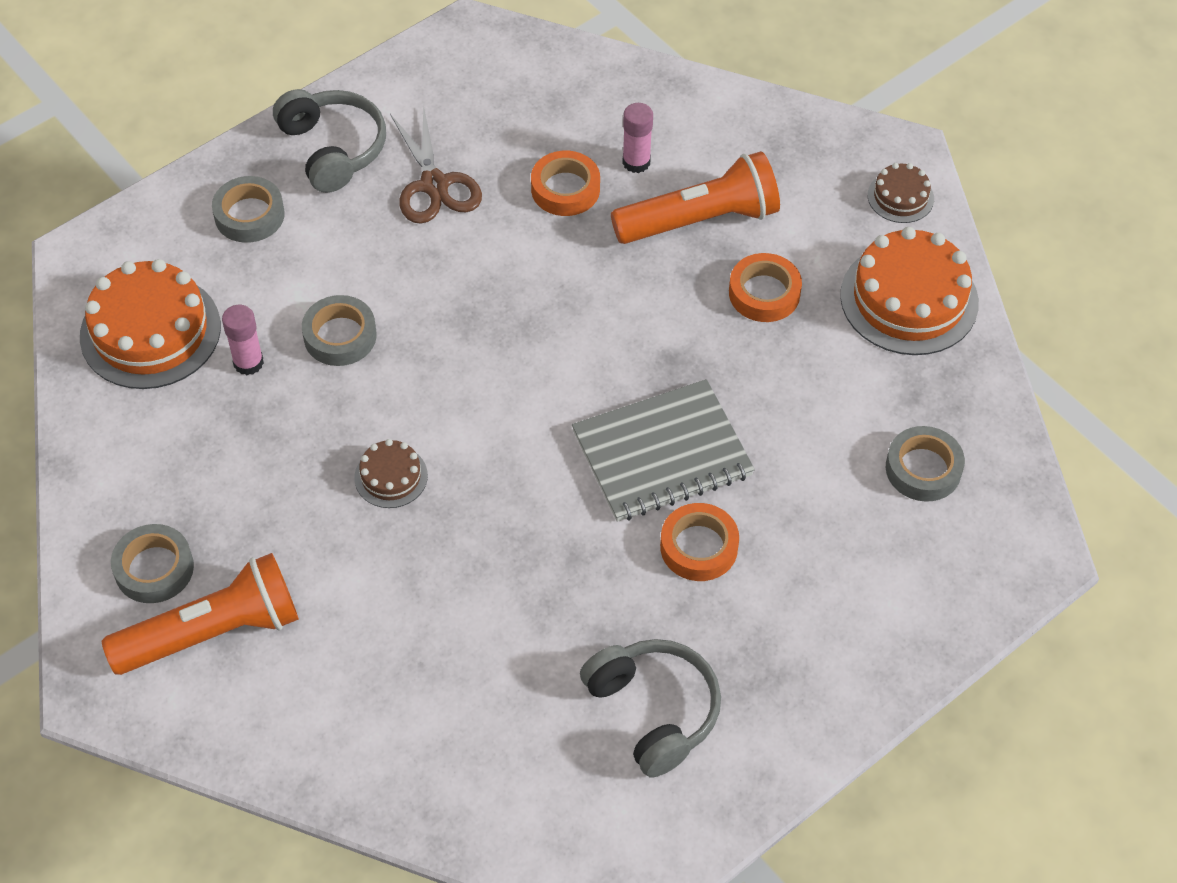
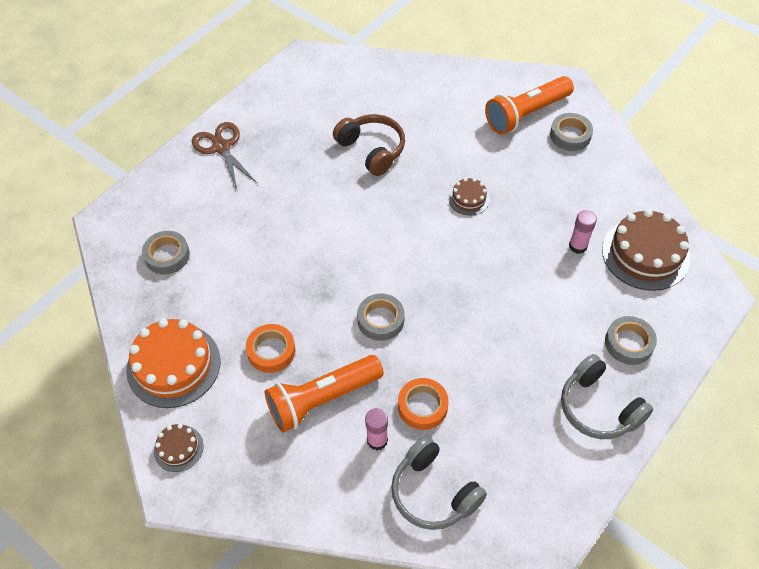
camera: 170 degrees right, 0 degrees up
(150, 331) = (645, 254): orange cake -> brown cake
(340, 336) = (531, 272): grey tape -> grey tape (380, 320)
(434, 185) = (515, 391): brown scissors -> brown scissors (221, 147)
(533, 609) = (372, 150): none -> brown headphones
(653, 711) = (302, 118): grey headphones -> grey headphones (433, 492)
(662, 454) = (320, 237): grey notebook -> none
(699, 547) = (292, 193): orange tape -> none

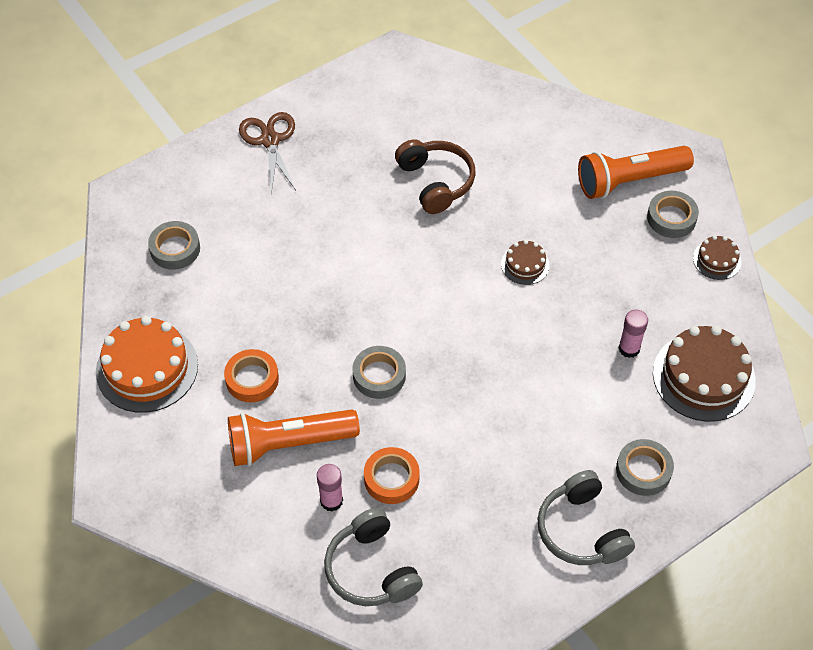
camera: 15 degrees right, 0 degrees up
(178, 448) = (126, 454): brown cake -> brown cake (717, 260)

